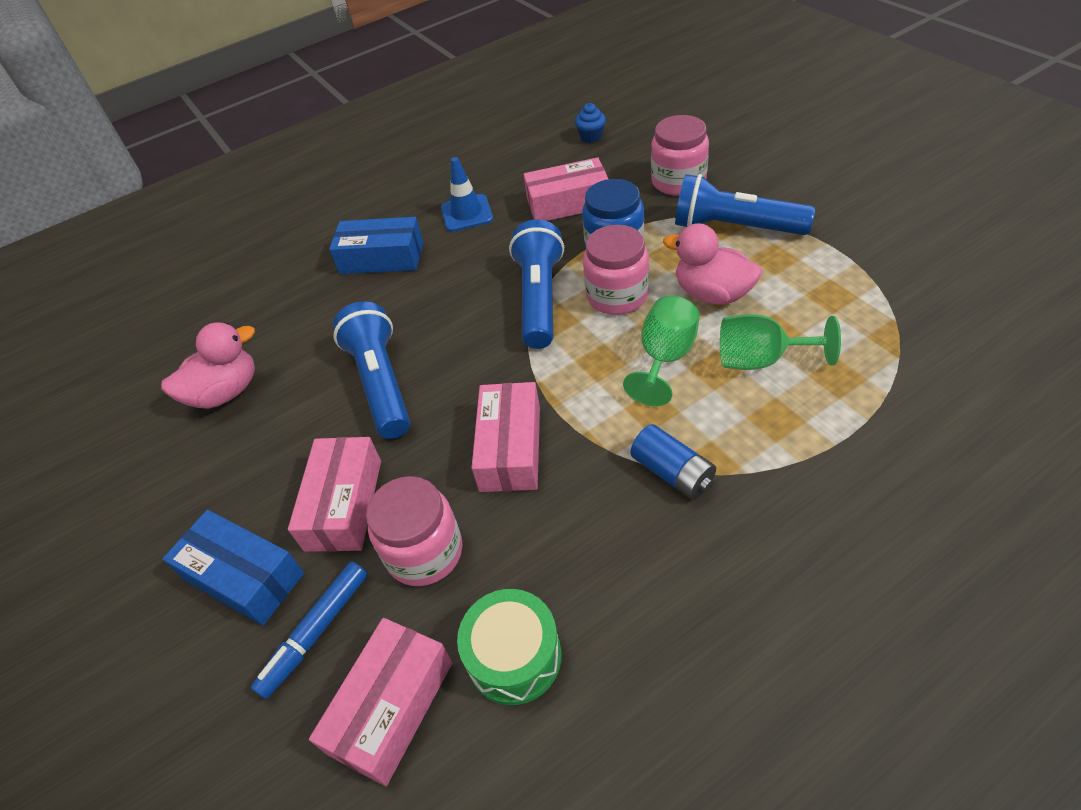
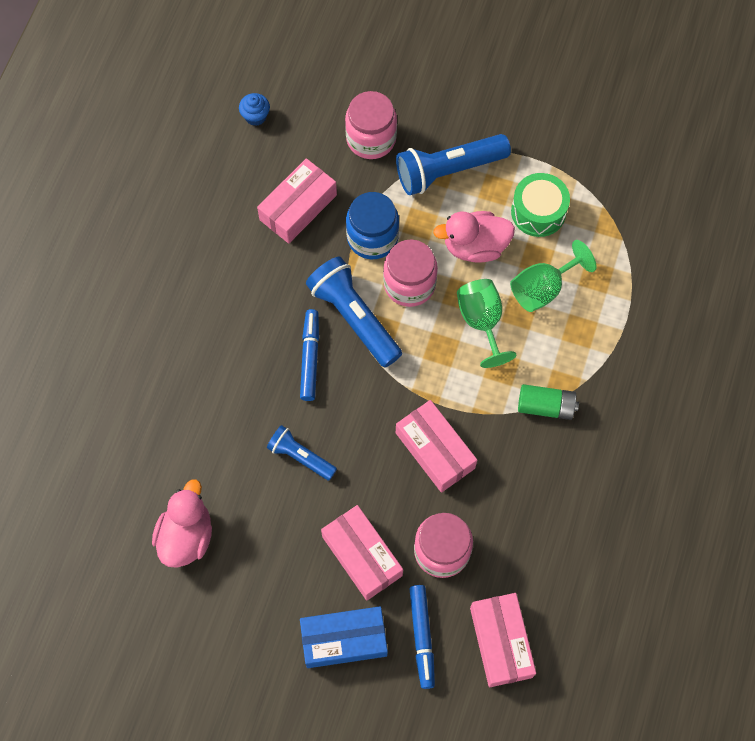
camera: 45 degrees left, 20 degrees up
(381, 383) = (300, 456): blue flashlight -> blue flashlight, size x0.59
(382, 258) = (188, 347): blue box -> none
(466, 213) = (219, 262): blue traffic cone -> none
(470, 310) = (310, 357): none -> blue marker
(514, 656) = (542, 572): green drum -> green drum (538, 212)
(672, 473) = (546, 406): blue battery -> green battery

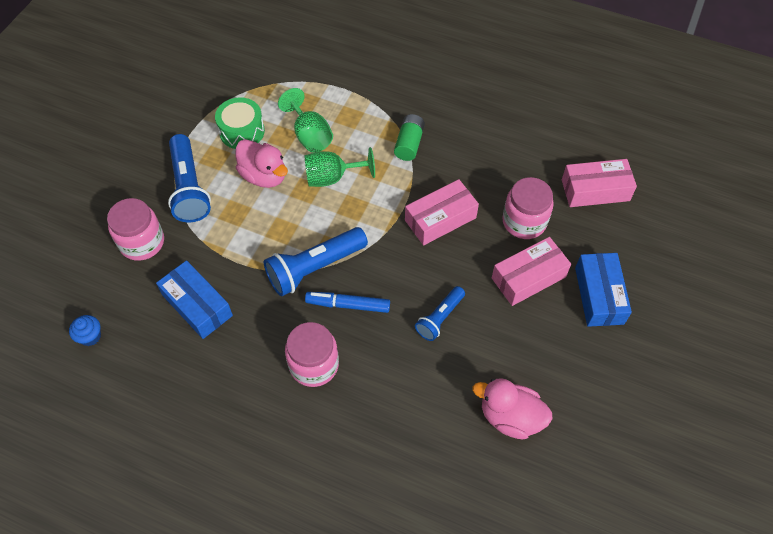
camera: 85 degrees left, 10 degrees down
(298, 207) = (197, 305): pink box -> blue box
(372, 237) = (240, 248): blue jar -> none
(409, 284) = (290, 224): pink jar -> pink jar (314, 365)
(422, 637) = (594, 241): blue marker -> none
(475, 246) = (264, 176): pink duck -> pink duck turned 45 degrees counterclockwise

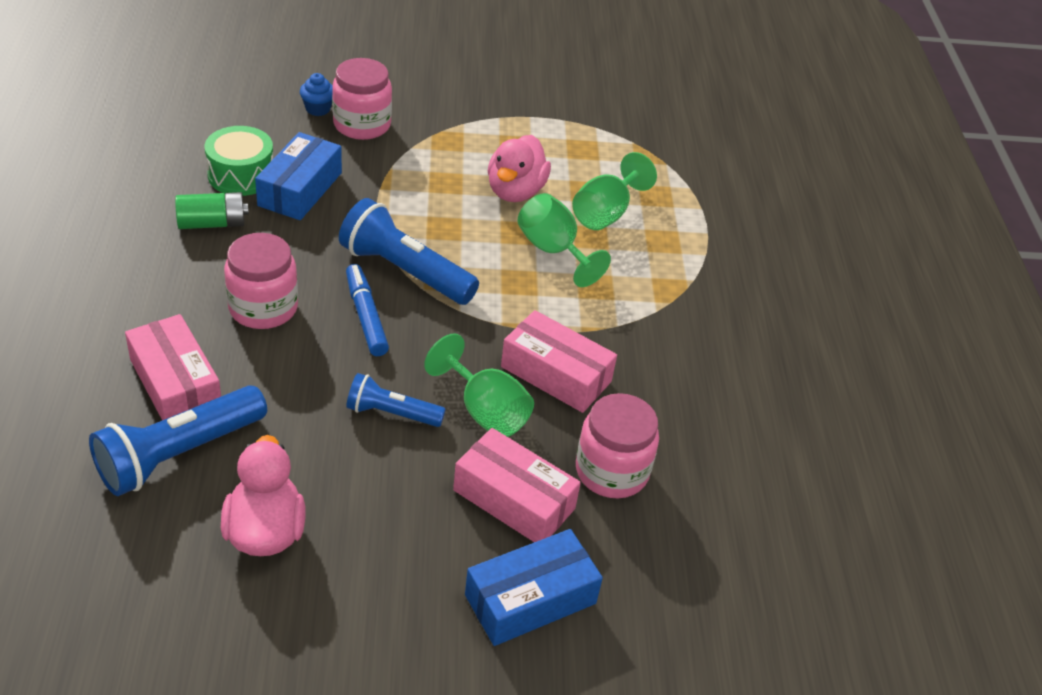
camera: 60 degrees right, 15 degrees down
(90, 336) = (222, 124): blue cupcake -> blue cupcake (318, 109)
(189, 188) = (458, 137): blue flashlight -> blue flashlight (179, 454)
(242, 131) = (569, 155): green drum -> green drum (241, 175)
(409, 144) = (662, 310): green battery -> green battery (212, 223)
(456, 267) = (485, 411): none -> green goblet
(595, 190) = (732, 551): pink box -> pink box (176, 384)

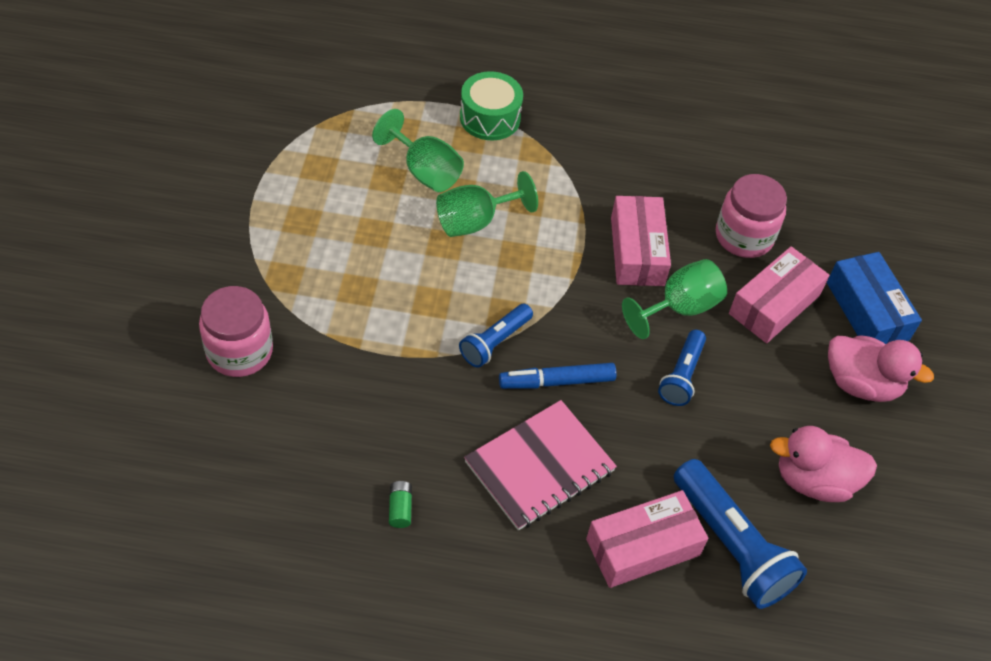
camera: 80 degrees left, 10 degrees up
(212, 223) = (400, 508): green battery -> green battery, size x0.59
(241, 175) = (316, 477): green drum -> green drum (490, 118)
(263, 308) = (540, 467): pink jar -> pink notebook
(300, 189) = (350, 421): blue box -> none
(318, 109) = (199, 391): blue cupcake -> none
(405, 271) = (495, 342): blue flashlight -> blue flashlight, size x0.59
(515, 191) = (381, 234): pink duck -> pink duck (861, 384)
(556, 374) = (637, 251): pink box -> pink box turned 45 degrees counterclockwise

